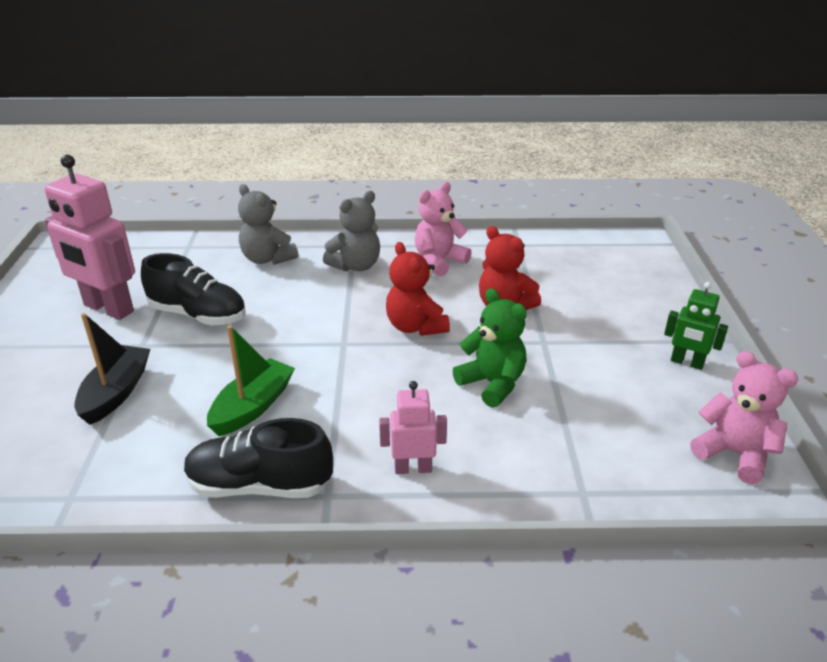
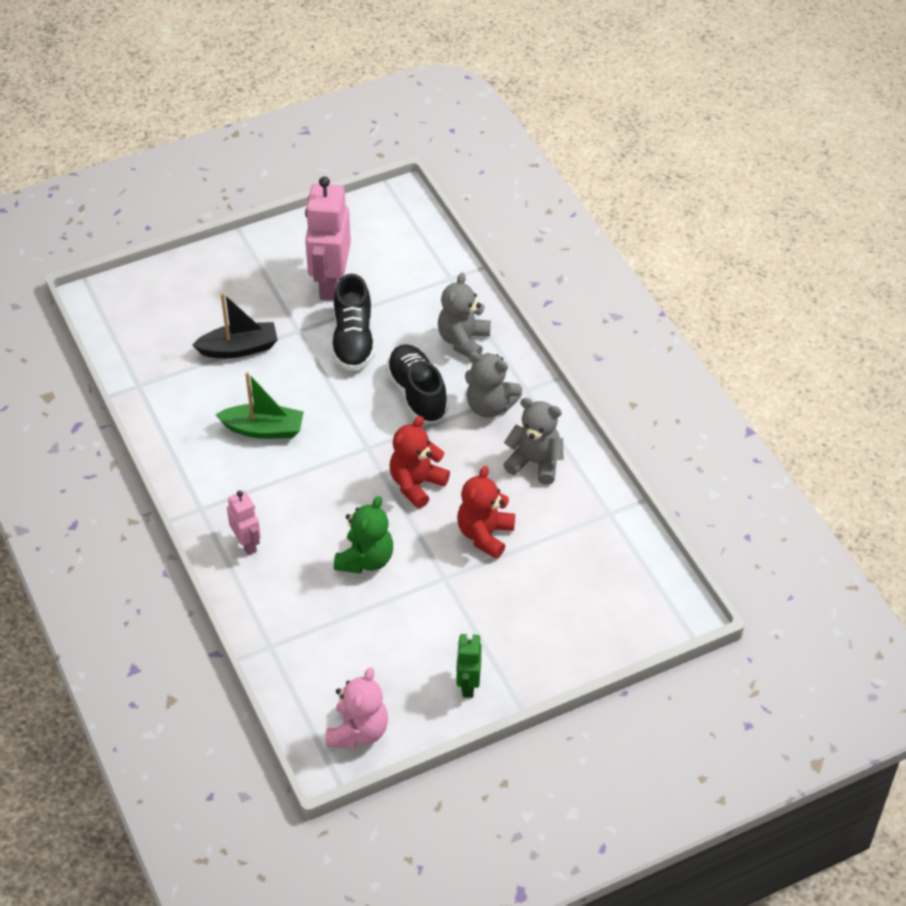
camera: 65 degrees right, 15 degrees up
(259, 486) = (191, 470): black shoe -> black shoe (417, 394)
(439, 261) = (535, 463): pink teddy bear -> grey teddy bear

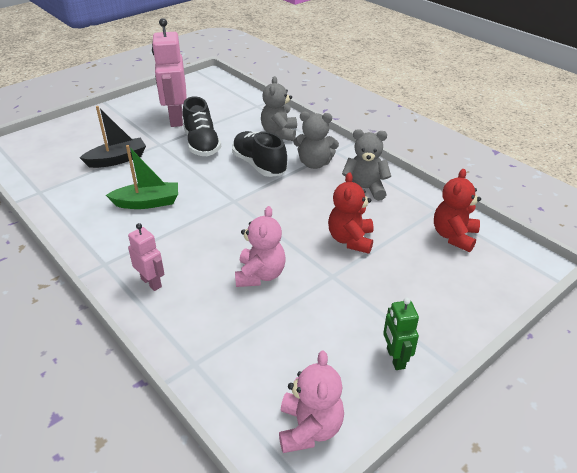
camera: 15 degrees left, 10 degrees down
(365, 559) = (260, 275): green teddy bear -> pink teddy bear
(416, 484) = (281, 217): red teddy bear -> red teddy bear (454, 236)

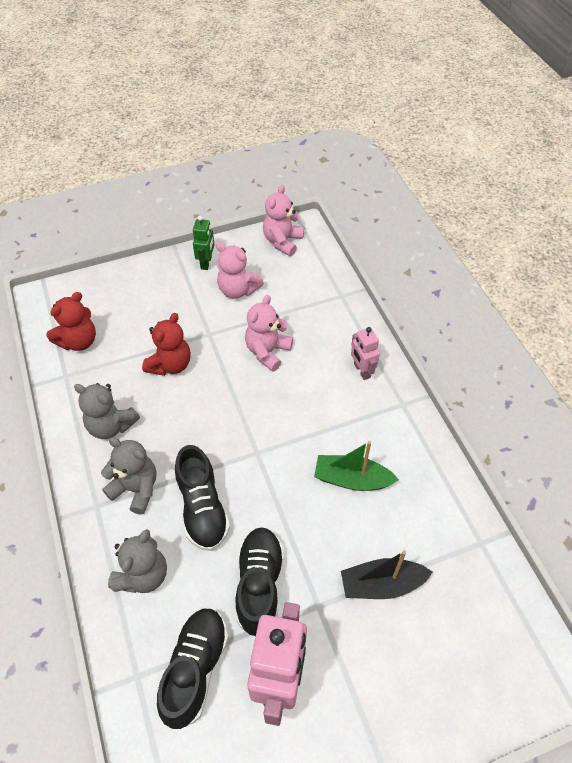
camera: 160 degrees left, 15 degrees up
(225, 113) = (195, 669): none -> black shoe
(331, 332) = (238, 290): none -> pink teddy bear

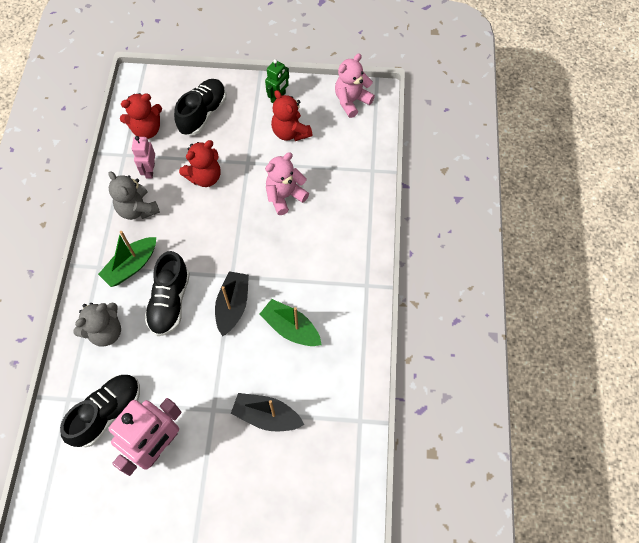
camera: 25 degrees right, 10 degrees up
(136, 489) = (131, 266): grey teddy bear -> green boat
(238, 290) = (290, 132): pink teddy bear -> red teddy bear
(259, 584) = (180, 375): black shoe -> black shoe (203, 114)
(276, 483) = (233, 306): none -> black boat
(361, 371) = (350, 243): pink robot -> pink robot (150, 170)

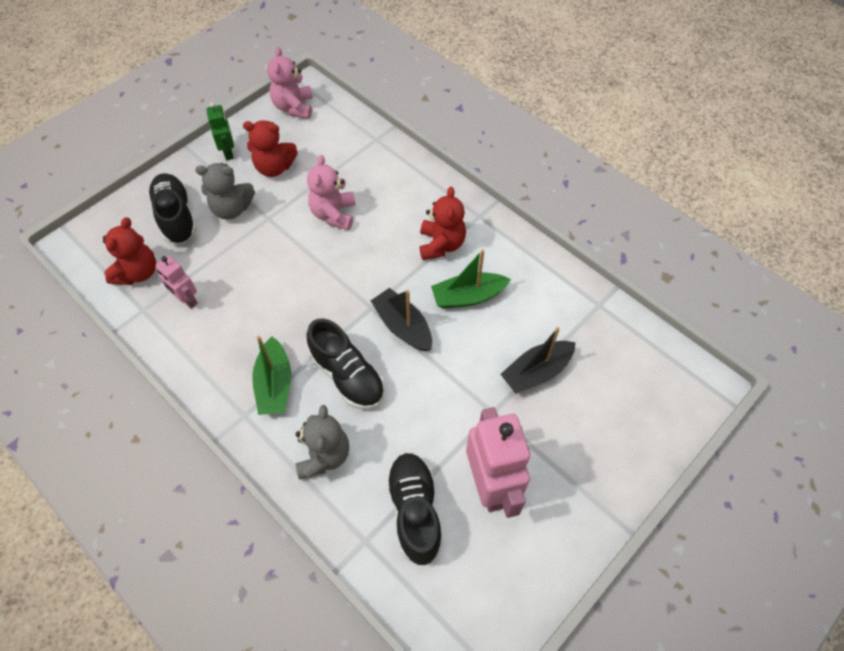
camera: 50 degrees left, 5 degrees down
(137, 209) = (217, 338): grey teddy bear -> grey teddy bear (232, 209)
(205, 177) = (245, 260): red teddy bear -> red teddy bear (441, 244)

